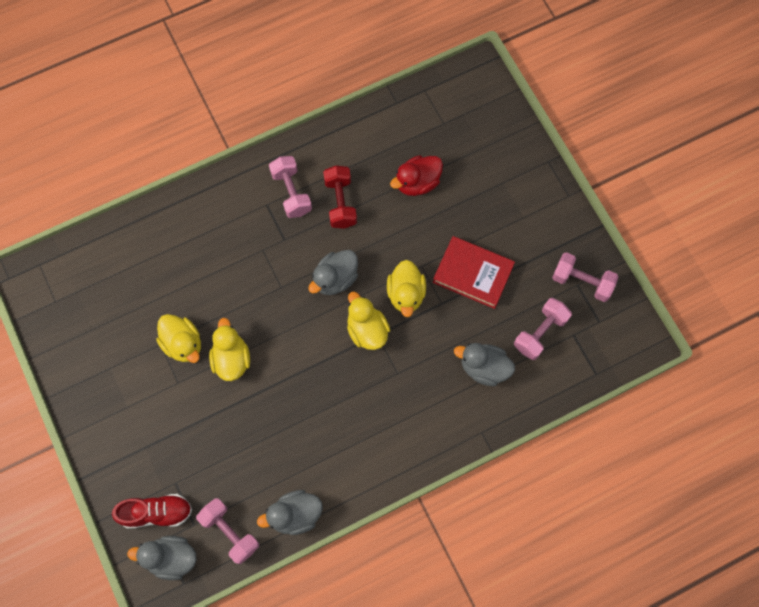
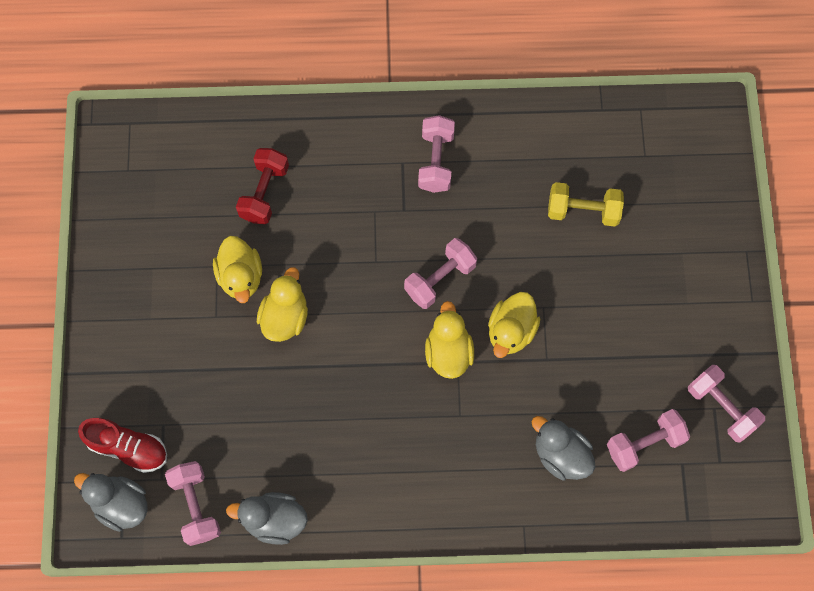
camera: 25 degrees right, 0 degrees up
(335, 279) = (440, 279): grey duck -> pink dumbbell
(340, 203) = (485, 196): red dumbbell -> red dumbbell (264, 192)
(417, 183) = (583, 211): red duck -> yellow dumbbell
(473, 274) = (598, 342): red book -> none

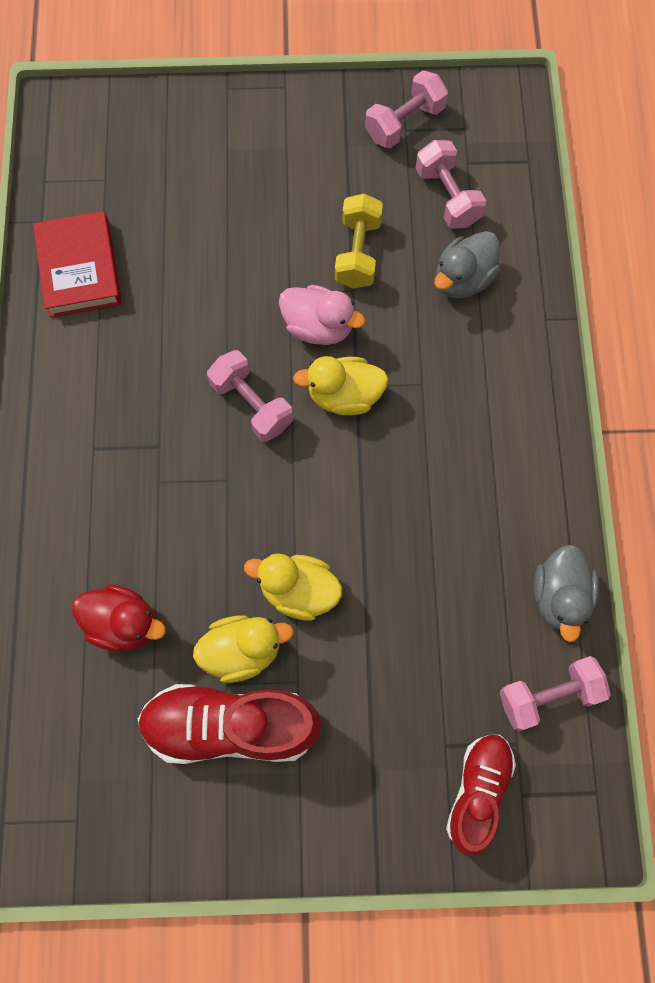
camera: 90 degrees left, 0 degrees up
(121, 504) = (553, 796): grey duck -> none
(186, 270) = (230, 726): none -> red shoe
(264, 192) = (124, 623): red dumbbell -> red duck
(436, 161) = (94, 408): pink dumbbell -> none
(511, 331) = (318, 327): yellow duck -> pink duck
(559, 142) = (79, 268): none -> red book
(583, 211) = (170, 246): yellow dumbbell -> yellow dumbbell (357, 253)

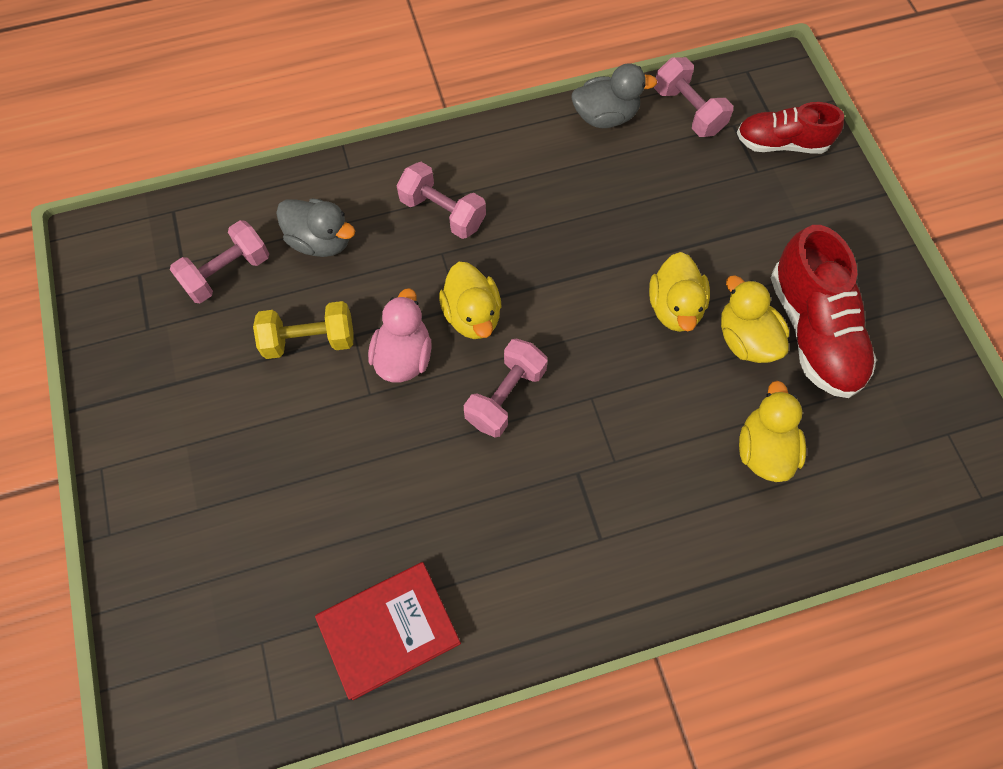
camera: 105 degrees left, 5 degrees down
(124, 623) = (764, 449): red duck -> yellow duck
(404, 123) = (138, 332): pink dumbbell -> pink dumbbell (442, 212)

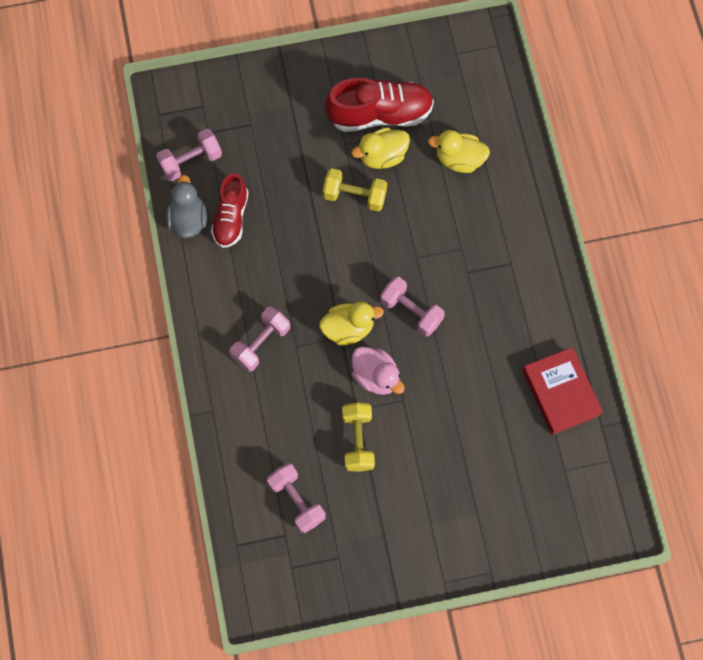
camera: 85 degrees left, 5 degrees up
(321, 241) = (276, 432): grey duck -> none
(403, 356) = (376, 376): pink duck -> pink duck turned 150 degrees counterclockwise
(675, 307) = (354, 196): yellow duck -> yellow dumbbell
(781, 143) = (228, 104): red shoe -> red shoe (231, 217)

